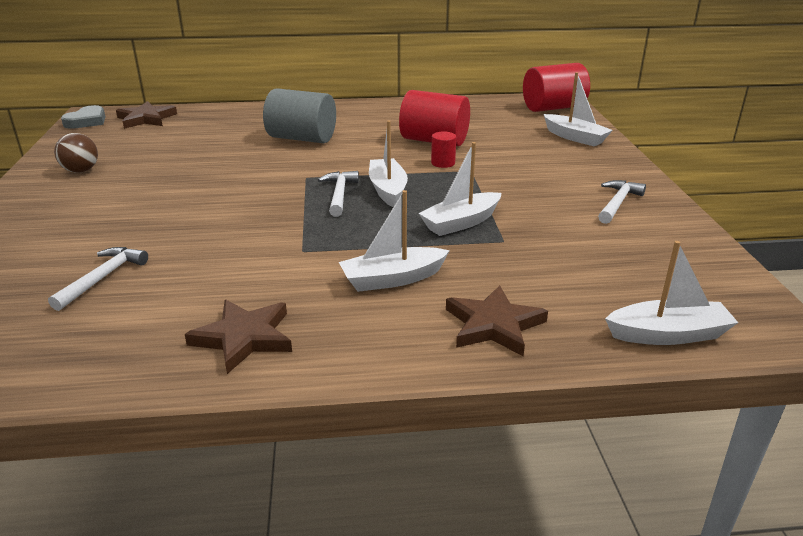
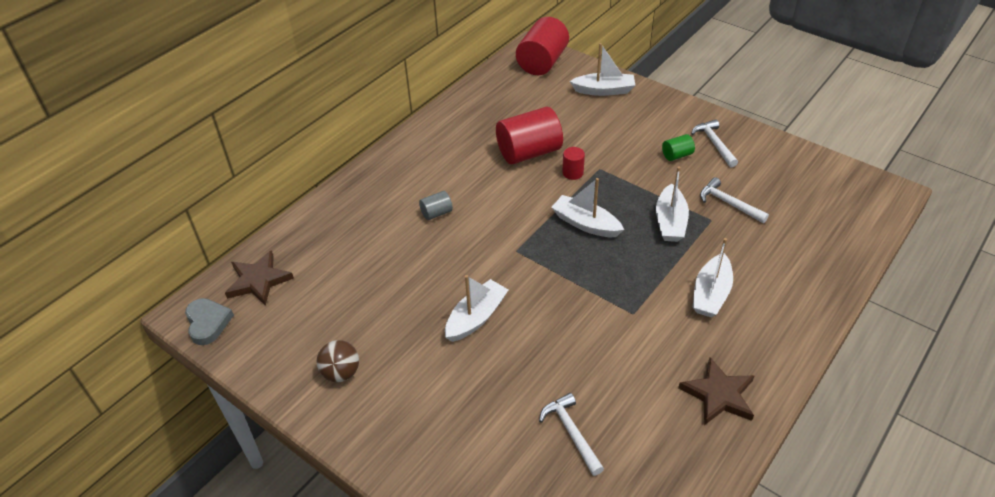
camera: 45 degrees left, 15 degrees up
(302, 138) = (436, 213): grey cylinder -> grey cylinder, size x0.47
(339, 194) = (566, 250): white hammer -> white hammer (729, 204)
(494, 325) = (797, 284): brown star -> none
(560, 193) = (677, 155): none -> green cylinder
(668, 334) = (860, 230): white boat -> white boat (476, 318)

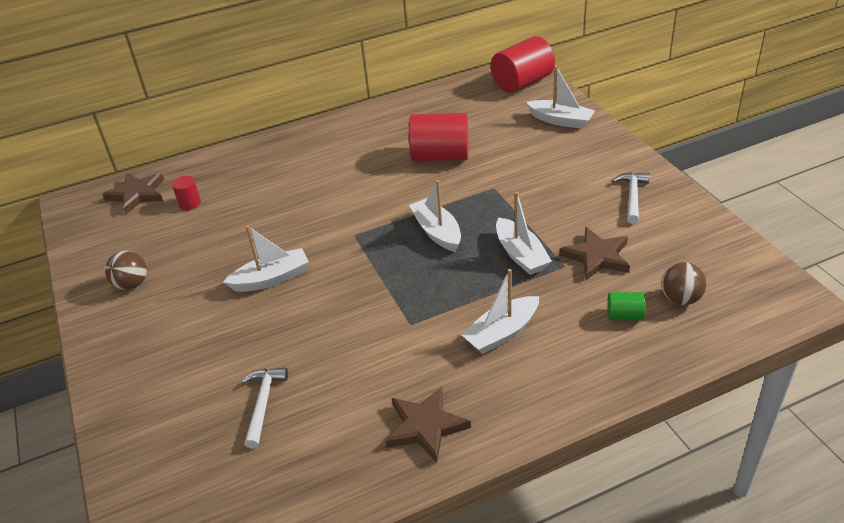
camera: 30 degrees right, 5 degrees down
(208, 323) = (76, 214): grey heart -> none
(436, 213) = (315, 184): grey cylinder -> none
(572, 173) = (465, 184): red cylinder -> red cylinder (190, 203)
(670, 221) = (520, 255): white boat -> white boat turned 60 degrees counterclockwise
(677, 155) = (582, 197): green cylinder -> green cylinder (624, 315)
(729, 204) = (597, 256): white hammer -> brown star
(814, 218) = (680, 299): none -> brown ball

